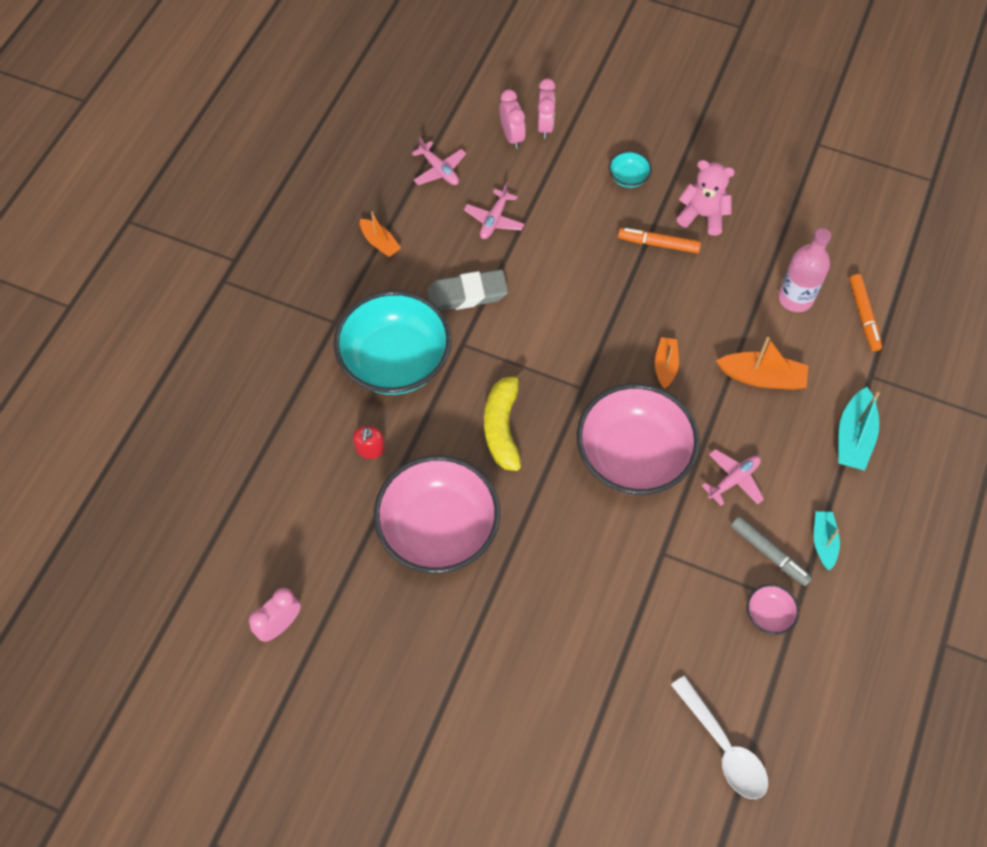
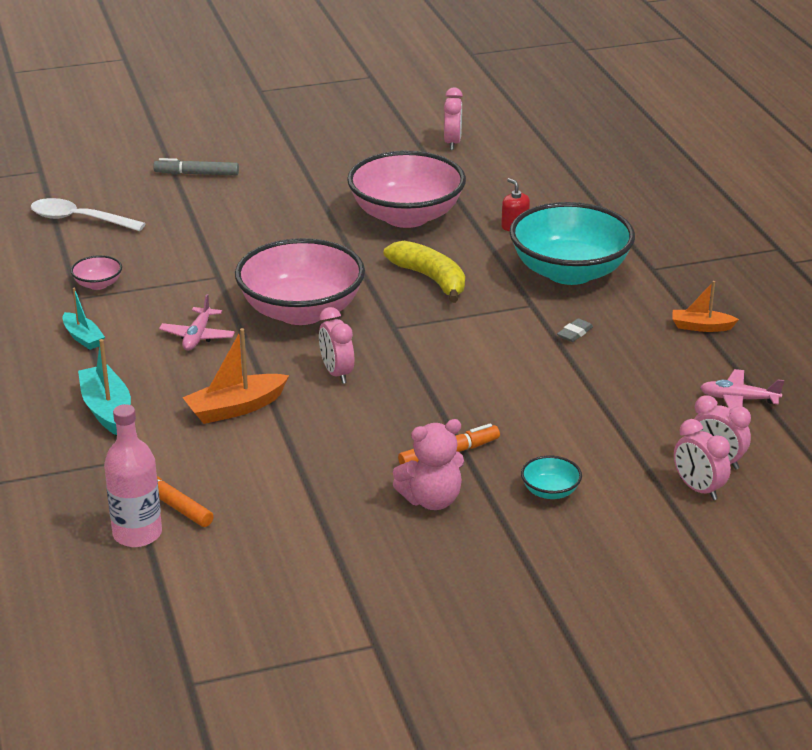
camera: 140 degrees right, 30 degrees down
(467, 294) = (574, 333): grey eraser -> grey eraser, size x0.47
(494, 220) = (630, 391): pink plane -> none
(665, 366) = (336, 373): orange boat -> pink clock
(769, 553) = (126, 312): grey marker -> grey marker (196, 174)
(795, 298) = (259, 481): pink bottle -> pink bottle (137, 534)

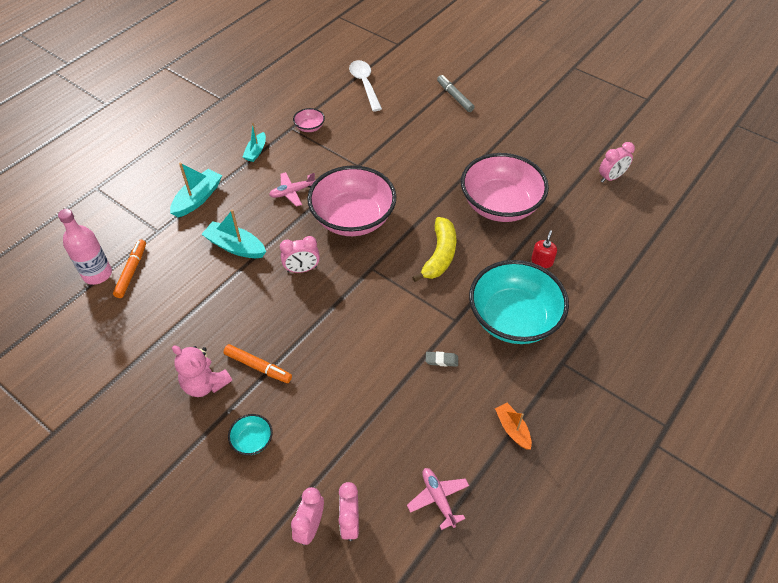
camera: 55 degrees right, 20 degrees up
(236, 408) = (235, 247): orange boat -> turquoise boat
(336, 373) = (302, 269): pink clock -> pink clock turned 135 degrees counterclockwise

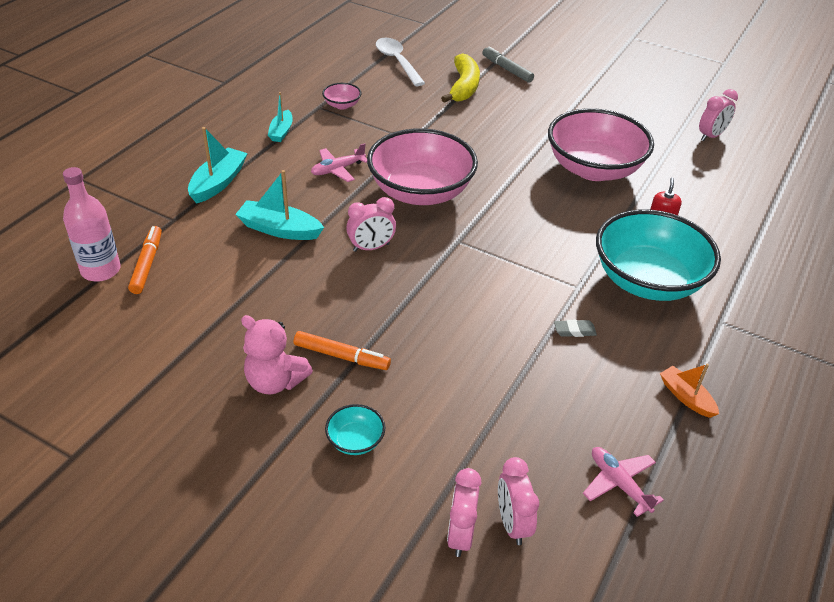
camera: 10 degrees left, 10 degrees down
(439, 255) = (538, 222): yellow banana -> yellow banana (463, 87)

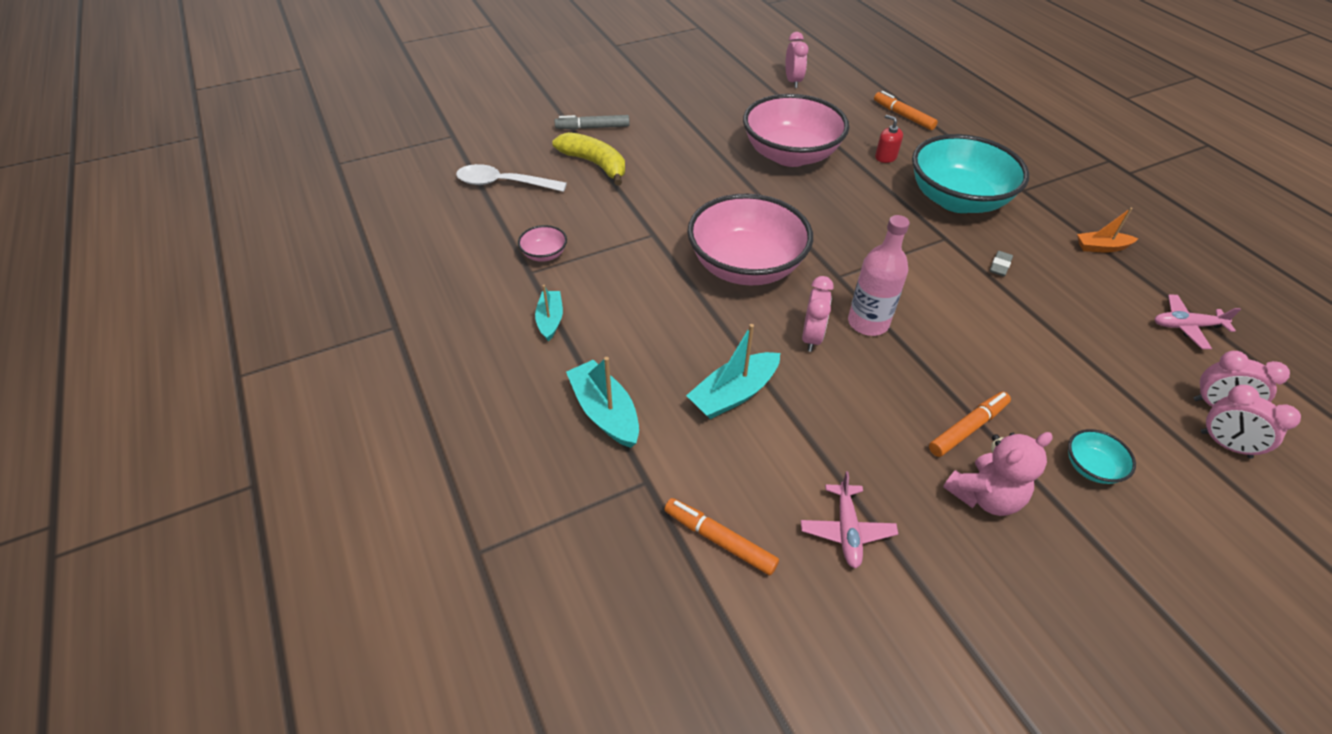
camera: 55 degrees left, 5 degrees up
(101, 270) = (700, 595): pink bottle -> pink bottle (868, 323)
(281, 131) = (550, 320): turquoise boat -> turquoise boat turned 135 degrees counterclockwise
(337, 169) = (661, 306): pink plane -> pink plane (846, 530)
(747, 213) = (903, 116): none -> orange marker

